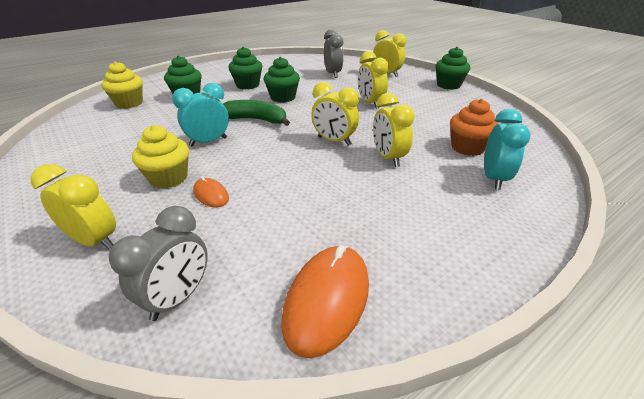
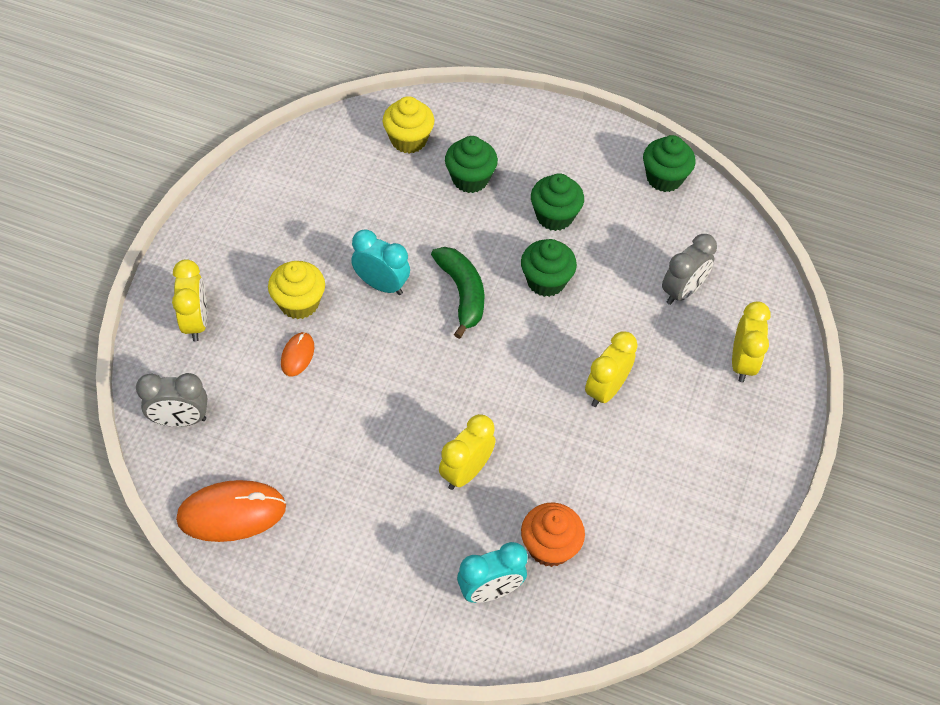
camera: 55 degrees right, 20 degrees up
(334, 141) = (467, 401): yellow clock -> none
(448, 85) = (762, 465): green cupcake -> green cupcake (664, 178)

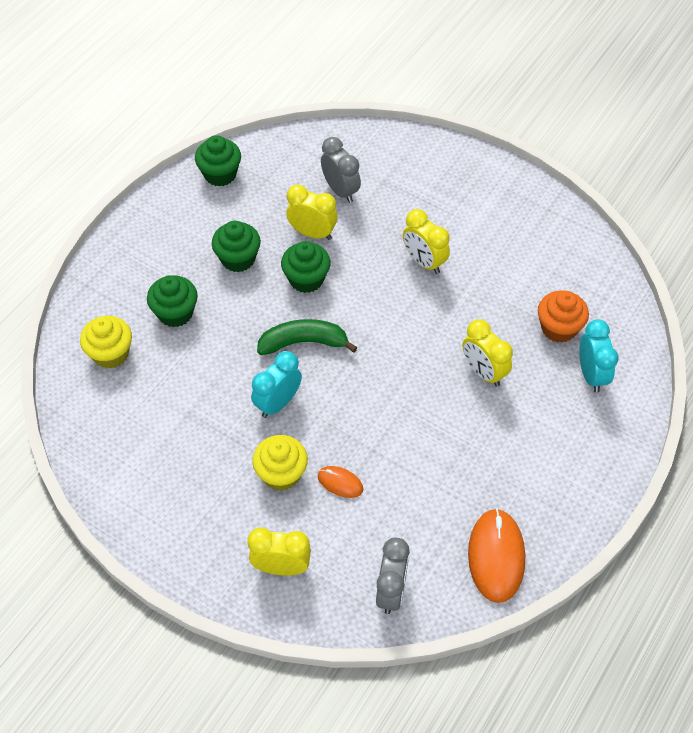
camera: 75 degrees left, 0 degrees up
(742, 363) = (417, 170): yellow clock -> yellow clock (312, 233)

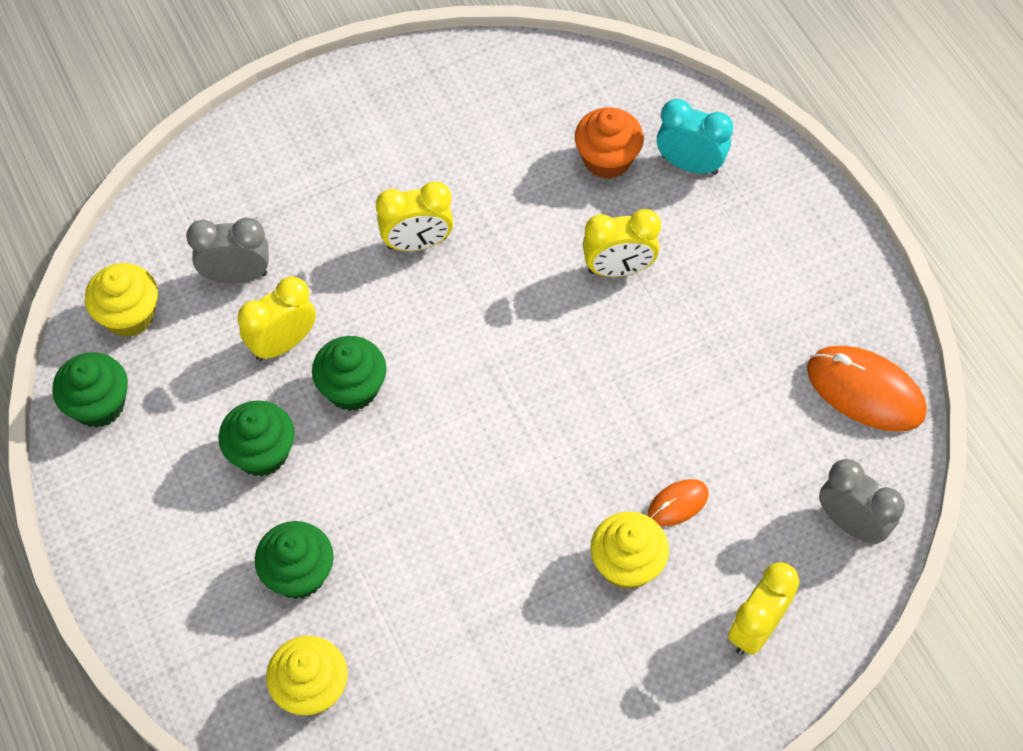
camera: 60 degrees left, 5 degrees up
(278, 403) = (521, 517): turquoise clock -> none
(282, 158) = (129, 315): none -> yellow cupcake
(303, 342) = (449, 441): green banana -> none

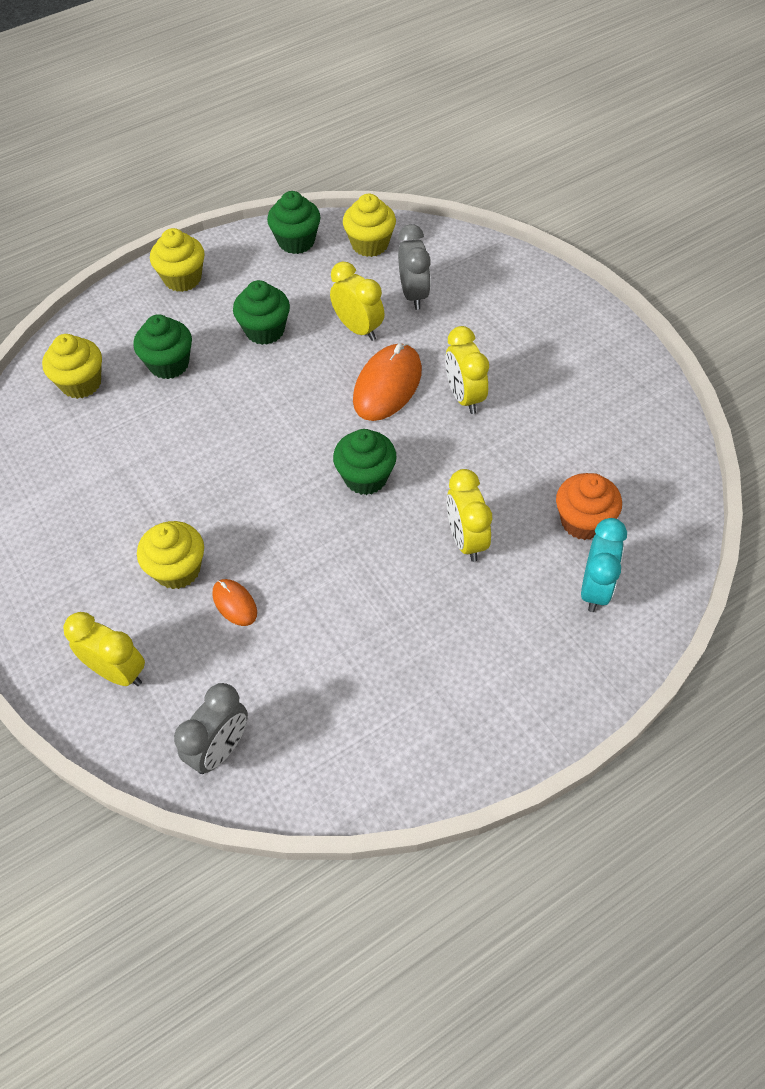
camera: 85 degrees right, 5 degrees down
(136, 555) = (182, 278): none -> yellow cupcake
(352, 388) = (324, 374): green cupcake -> green cupcake (365, 477)
(865, 391) = (363, 758): orange mouse -> orange mouse (387, 385)

